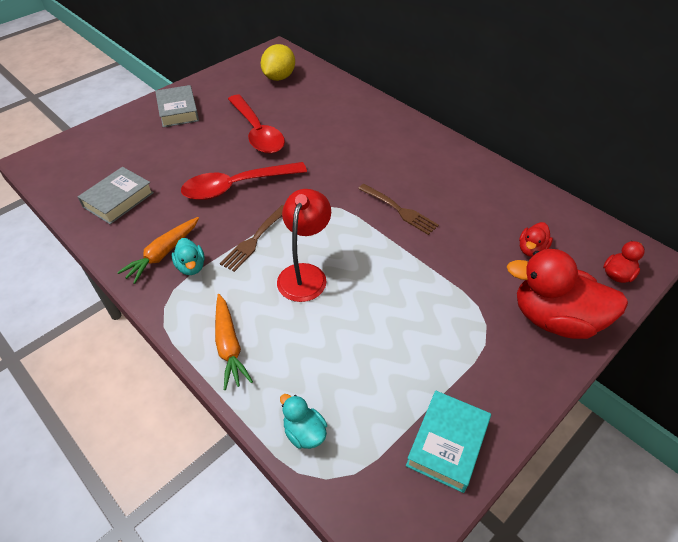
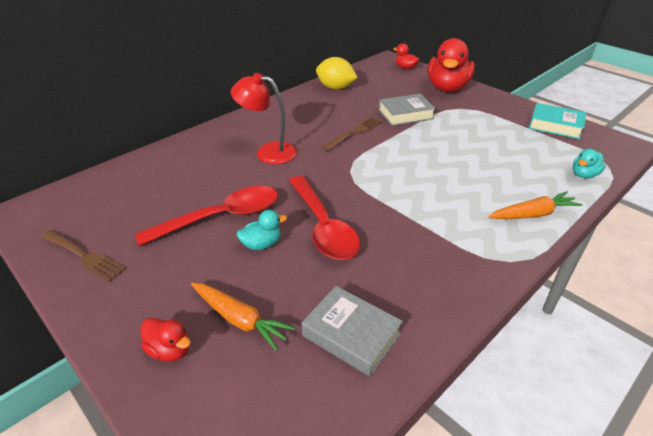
camera: 90 degrees left, 10 degrees down
(163, 254) = (439, 272): orange carrot -> orange carrot (240, 319)
(178, 111) = (143, 301): grey book -> grey book (405, 114)
(191, 267) = (451, 248): turquoise duck -> turquoise duck (261, 244)
(255, 239) = (403, 208): brown fork -> brown fork (83, 256)
(279, 77) = (100, 206): yellow lemon -> yellow lemon (335, 88)
(305, 274) = (439, 178): red lamp -> red lamp (268, 152)
(531, 249) = (389, 88): red duck -> red duck (170, 350)

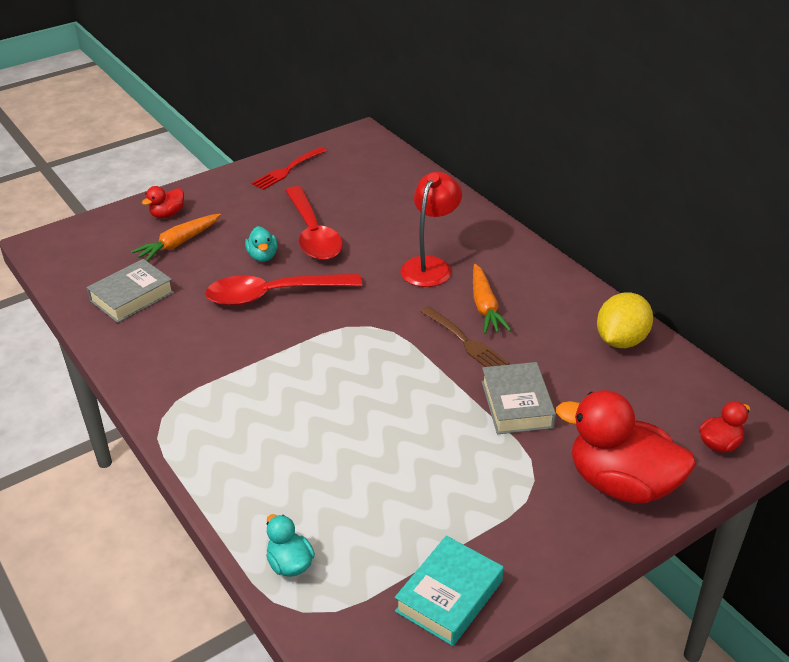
camera: 100 degrees right, 0 degrees up
(83, 256) = (288, 169): brown fork -> red fork
(533, 214) = (226, 466): orange carrot -> orange carrot (485, 307)

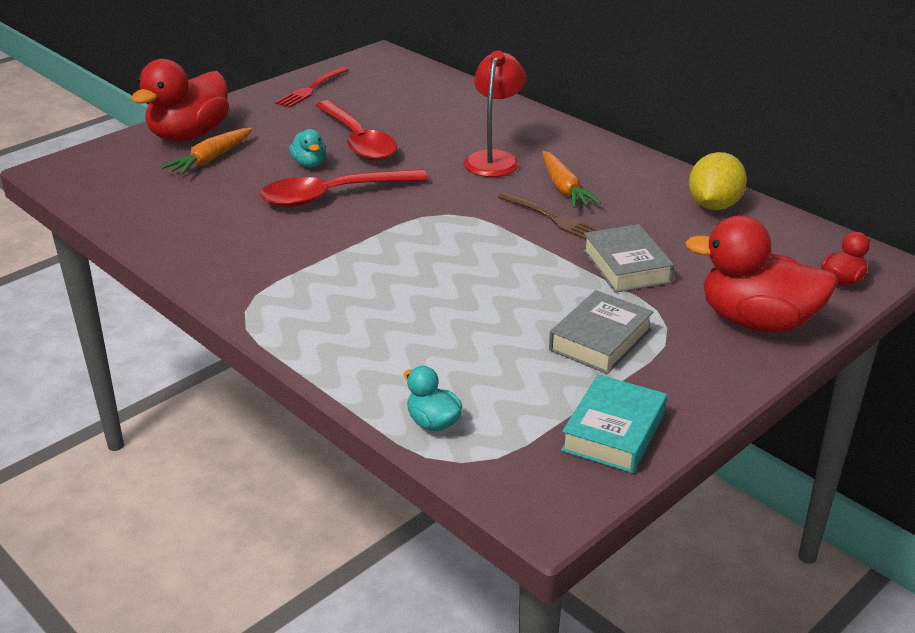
camera: 10 degrees left, 5 degrees down
(132, 297) = (173, 209): grey book -> grey book (600, 340)
(167, 214) = (189, 135): red duck -> red duck, size x2.16

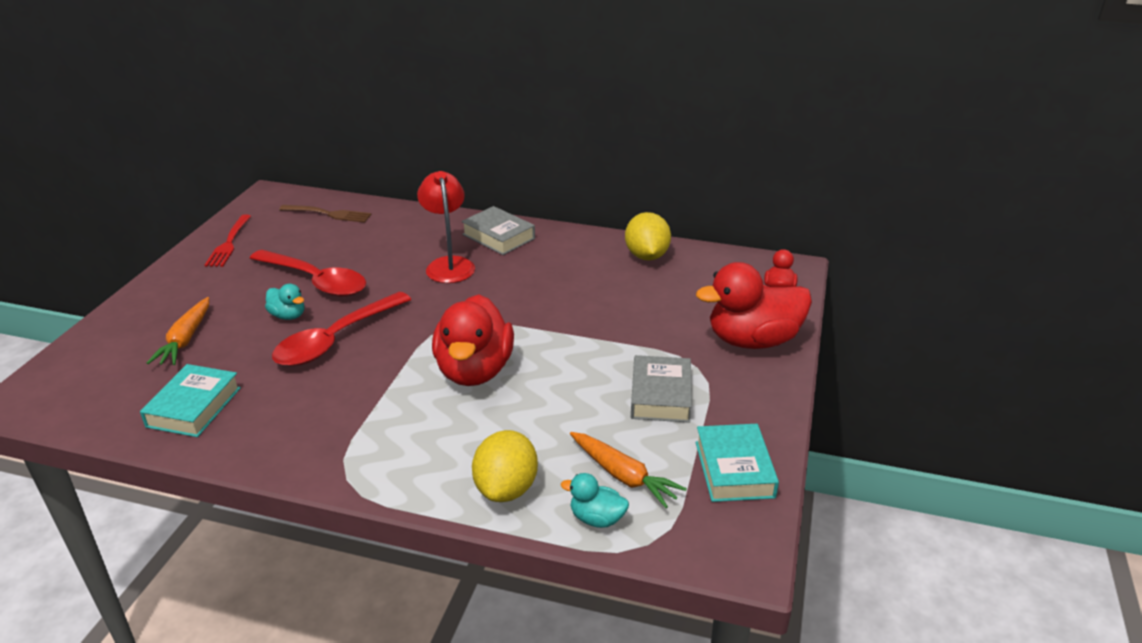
camera: 30 degrees left, 0 degrees up
(174, 214) = (194, 407): none -> turquoise book
(189, 135) = (142, 321): red duck -> red duck (474, 371)
(373, 367) = (506, 488): none -> yellow lemon
(553, 219) = (539, 303): brown fork -> brown fork (328, 214)
(564, 189) = (526, 275): orange carrot -> orange carrot (623, 476)
(626, 266) = (627, 326): grey book -> grey book (498, 236)

